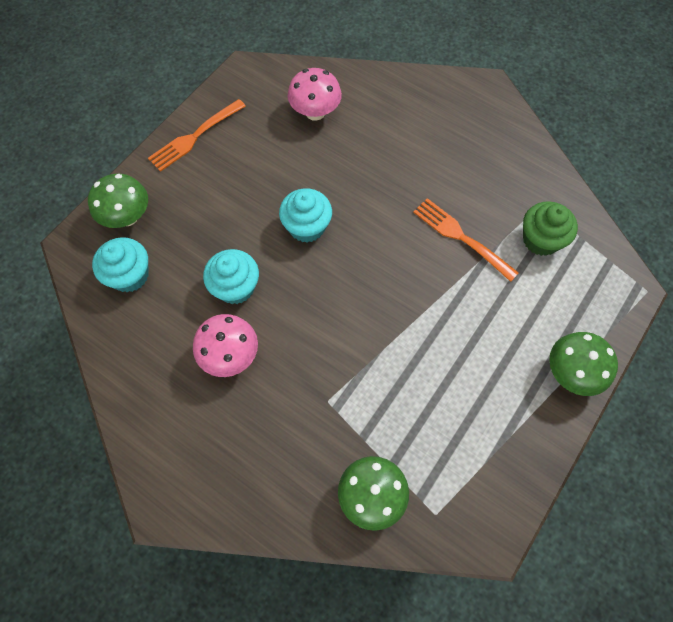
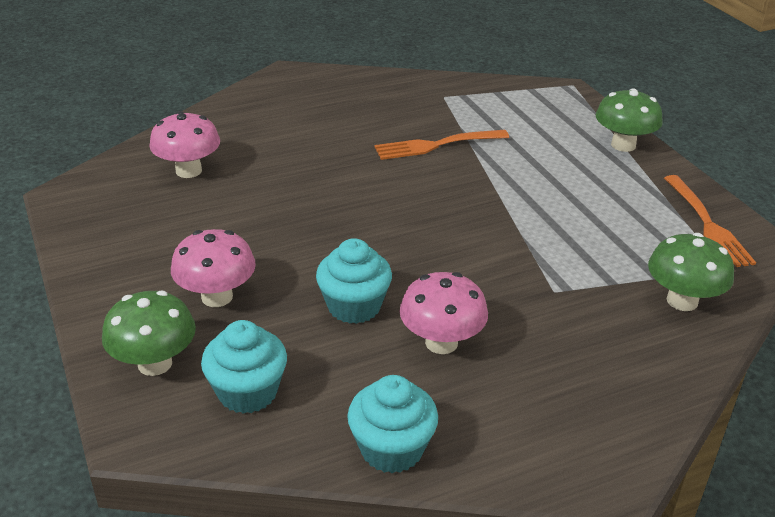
camera: 60 degrees left, 30 degrees down
(195, 136) = (106, 263): orange fork -> orange fork (706, 224)
(200, 209) = (217, 297): none -> pink mushroom
(307, 227) = (327, 228): turquoise cupcake -> turquoise cupcake (391, 449)
(540, 240) = (479, 109): green cupcake -> none

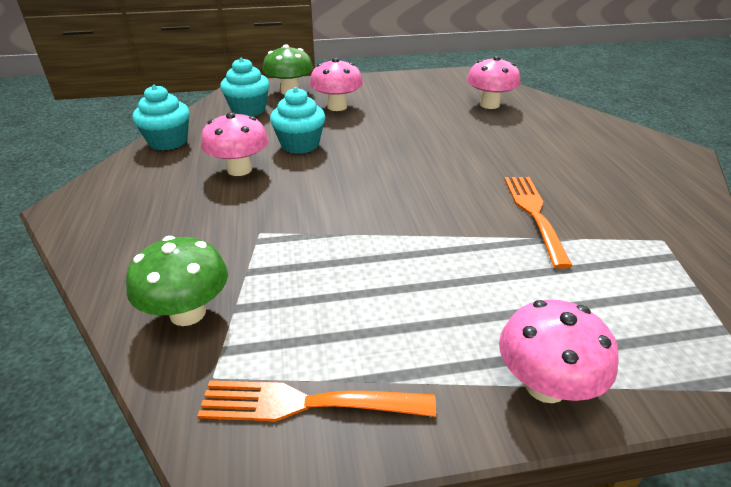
camera: 105 degrees right, 0 degrees up
(623, 145) = (545, 385): green mushroom -> pink mushroom

